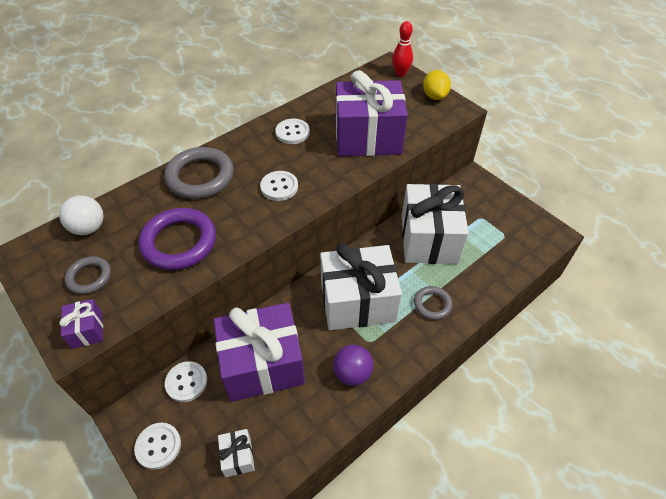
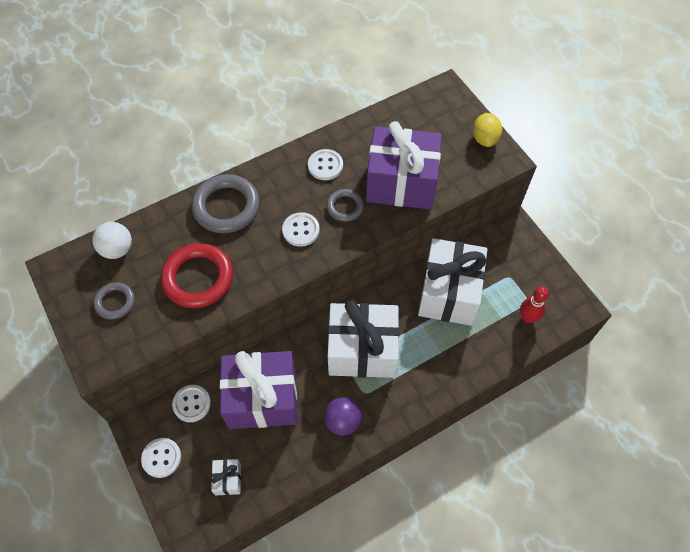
camera: 10 degrees right, 10 degrees up
(87, 330) = (110, 355): purple gift -> none
(179, 242) = (198, 278): purple ring -> red ring
(400, 73) = (455, 102): red bowling pin -> red bowling pin (527, 317)
(432, 304) = (434, 365): grey ring -> grey ring (345, 207)

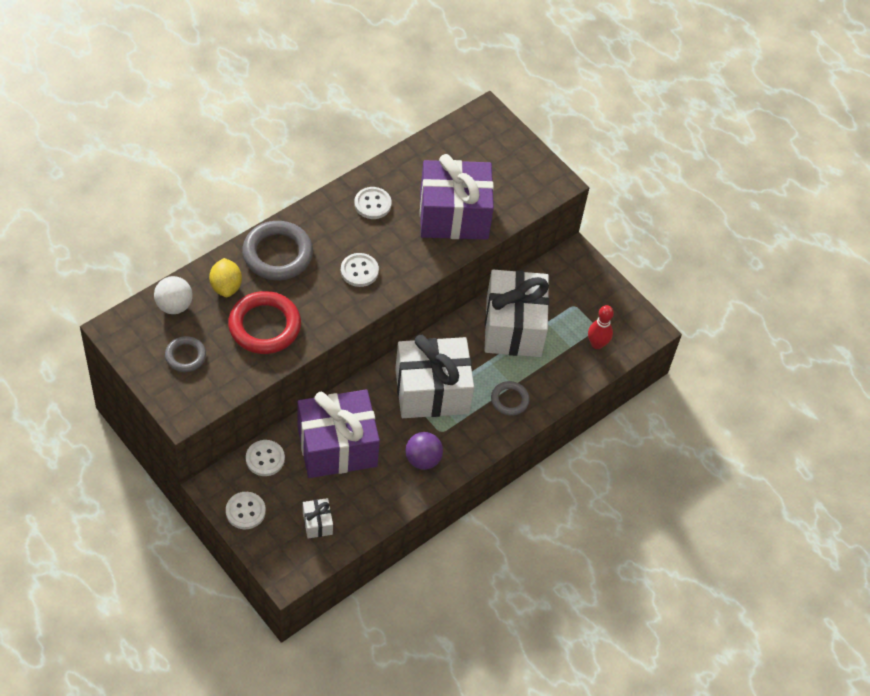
camera: 15 degrees left, 5 degrees down
(345, 207) = (400, 244): grey ring -> grey ring (509, 400)
(484, 139) = (533, 163): yellow lemon -> yellow lemon (226, 286)

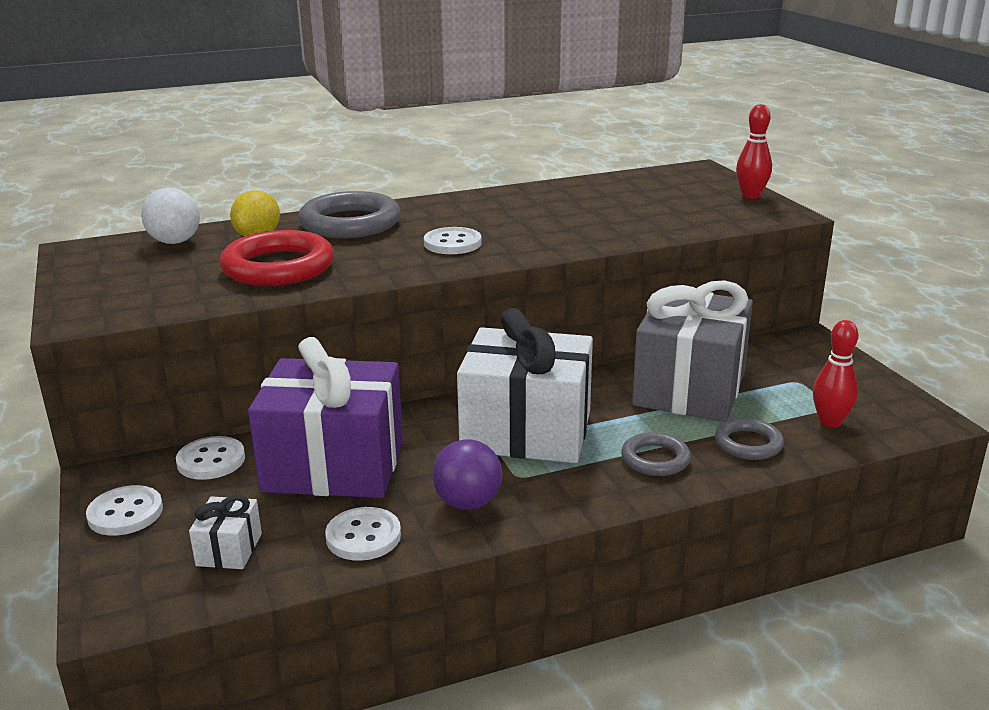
camera: 25 degrees right, 30 degrees down
(185, 356) = (142, 276): grey ring -> grey ring (748, 444)
(372, 204) = (508, 205): white button -> white button (363, 536)
(454, 215) = (618, 221): purple gift -> none
(513, 327) = (690, 388): white gift -> grey gift
(531, 157) = (751, 196): none -> red bowling pin

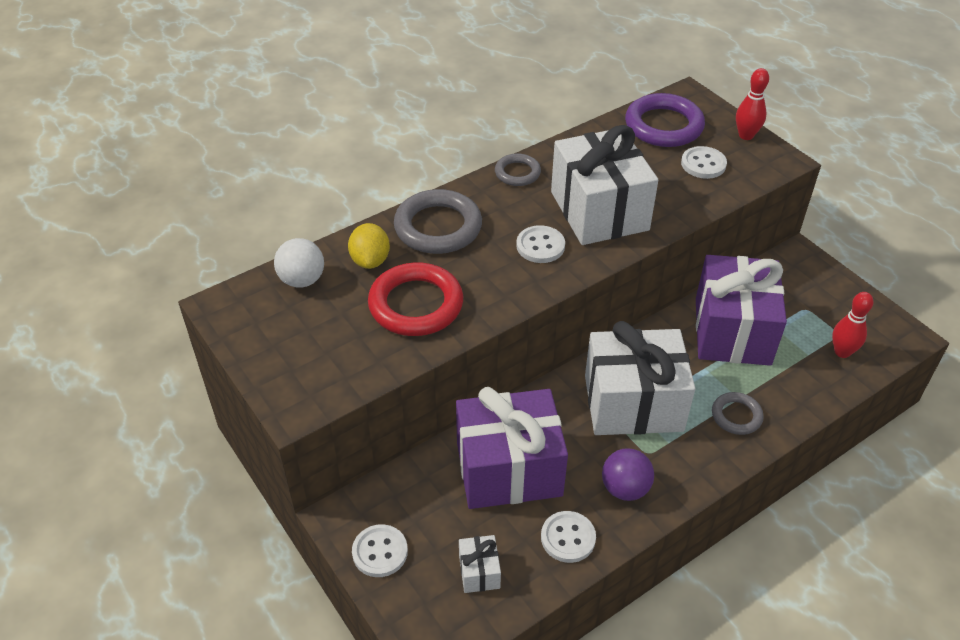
camera: 15 degrees left, 20 degrees up
(211, 460) = (412, 482): white button -> white button (703, 164)
(540, 228) = (599, 211): none -> white gift
(657, 184) = (663, 126): none -> purple ring
(690, 388) = (732, 331): grey gift -> purple gift
(748, 444) = (794, 386): grey ring -> grey ring (517, 173)

